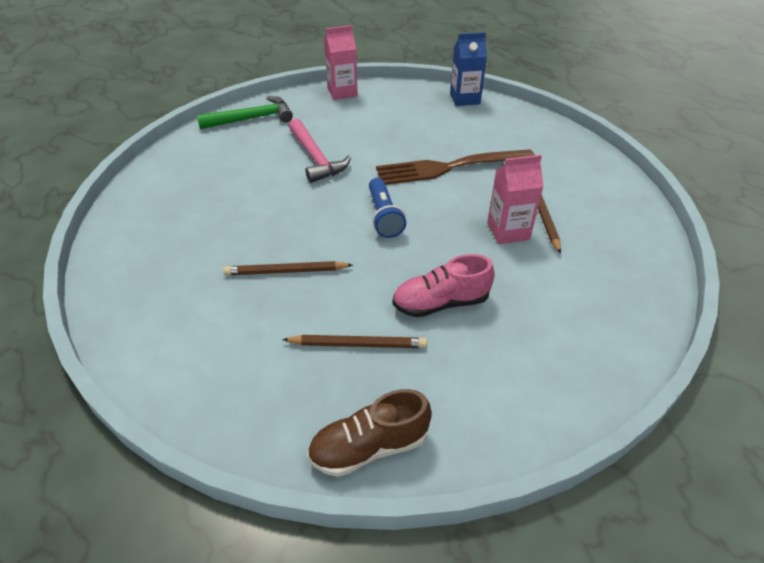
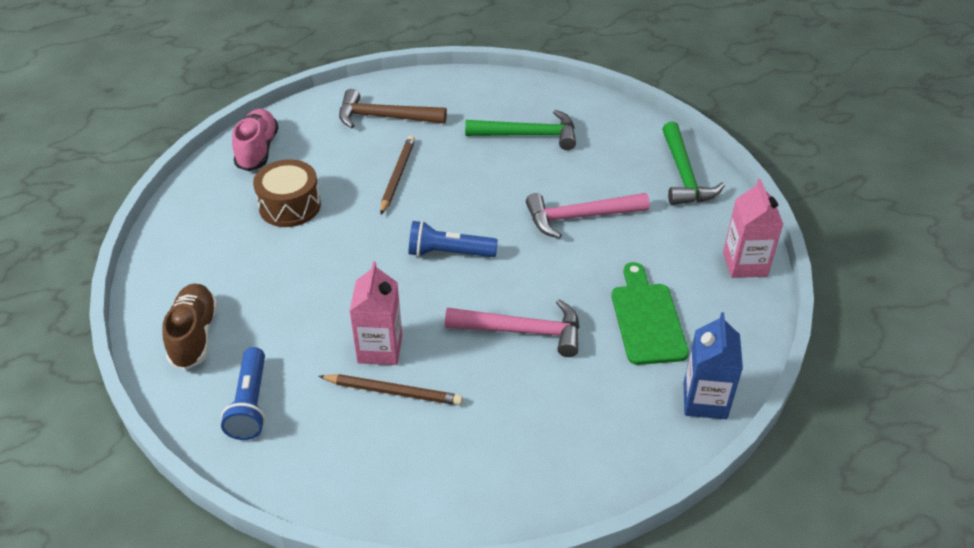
camera: 105 degrees right, 0 degrees up
(180, 306) = (385, 117): none -> brown hammer
(207, 198) = (528, 135): none -> green hammer
(357, 344) = (290, 206): brown pencil -> brown drum
(369, 447) = (197, 197): brown shoe -> brown shoe (194, 336)
(410, 121) = (646, 319): none -> green cutting board
(441, 303) = (306, 266): pink shoe -> pink shoe (257, 150)
(449, 167) = (522, 331): brown fork -> pink hammer
(611, 289) = (250, 404): none -> blue flashlight

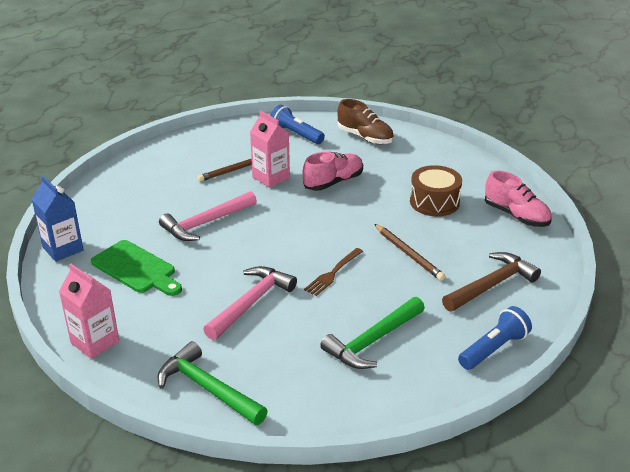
camera: 135 degrees right, 10 degrees down
(331, 294) = (333, 182): none -> pink shoe
(449, 253) = (304, 233): blue flashlight -> blue flashlight (494, 349)
(481, 199) = (333, 273): none -> brown fork

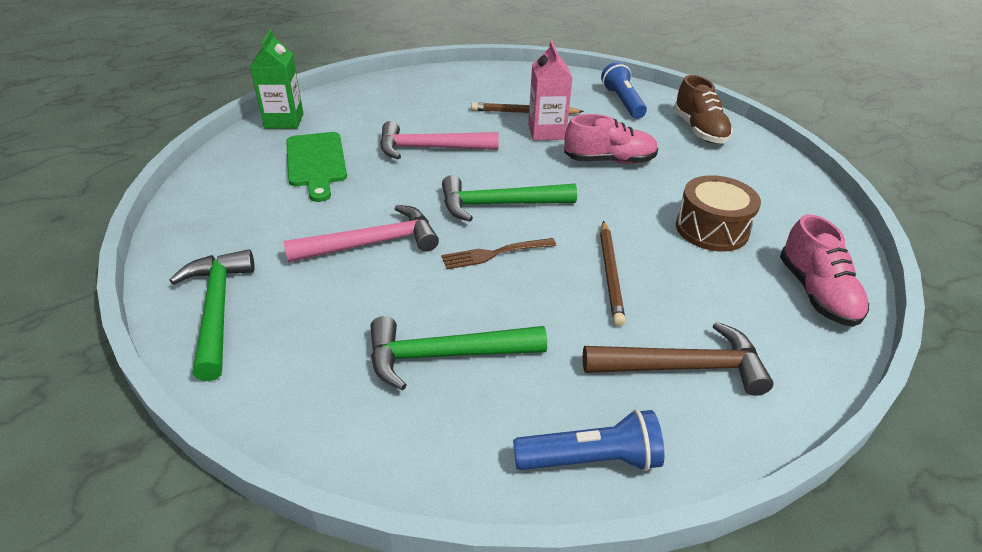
camera: 35 degrees right, 5 degrees up
(63, 249) = (284, 121): blue carton -> green carton
(95, 342) = (194, 211): pink carton -> none
(299, 242) = (499, 204): none -> green hammer

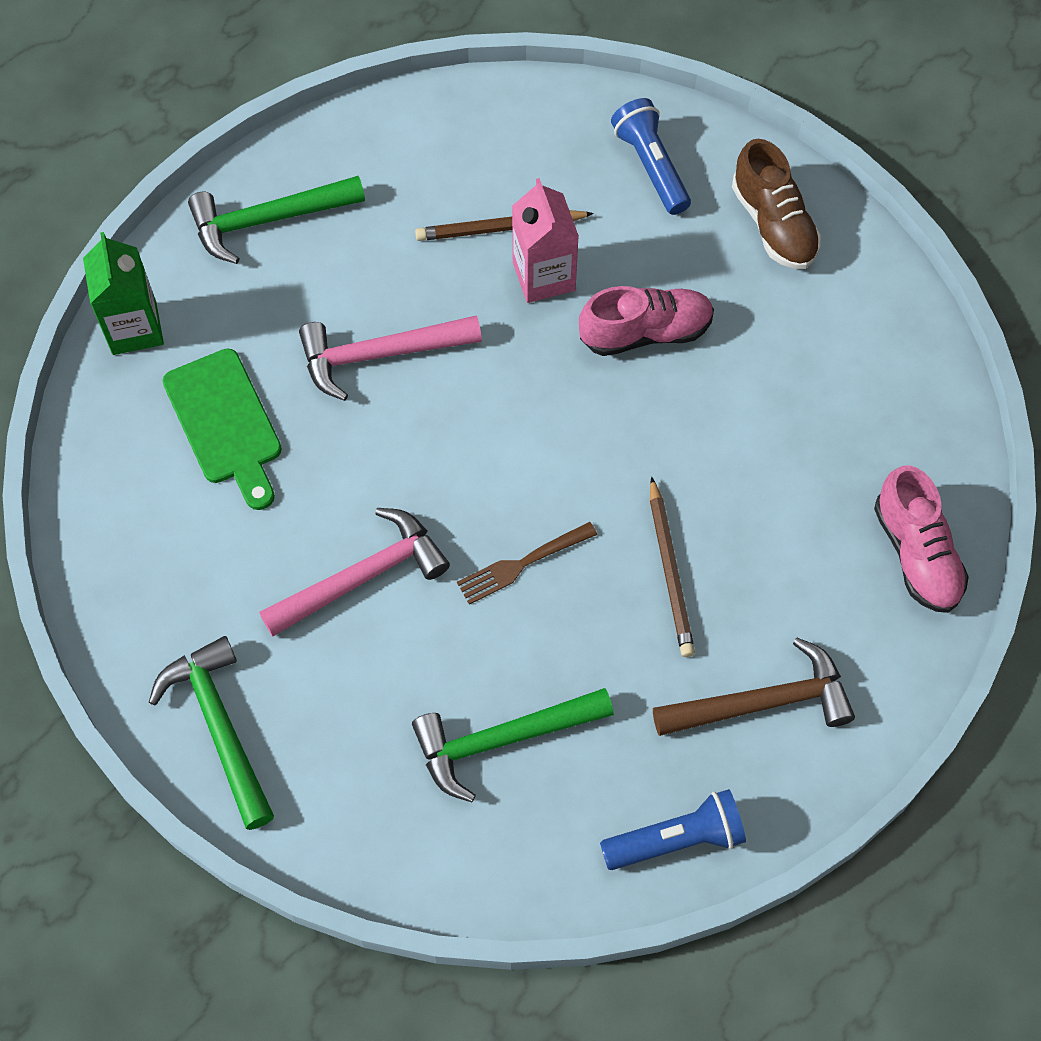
camera: 10 degrees left, 25 degrees up
(499, 204) = (508, 465): green hammer -> green hammer (268, 220)
(711, 229) = (792, 458): brown drum -> none

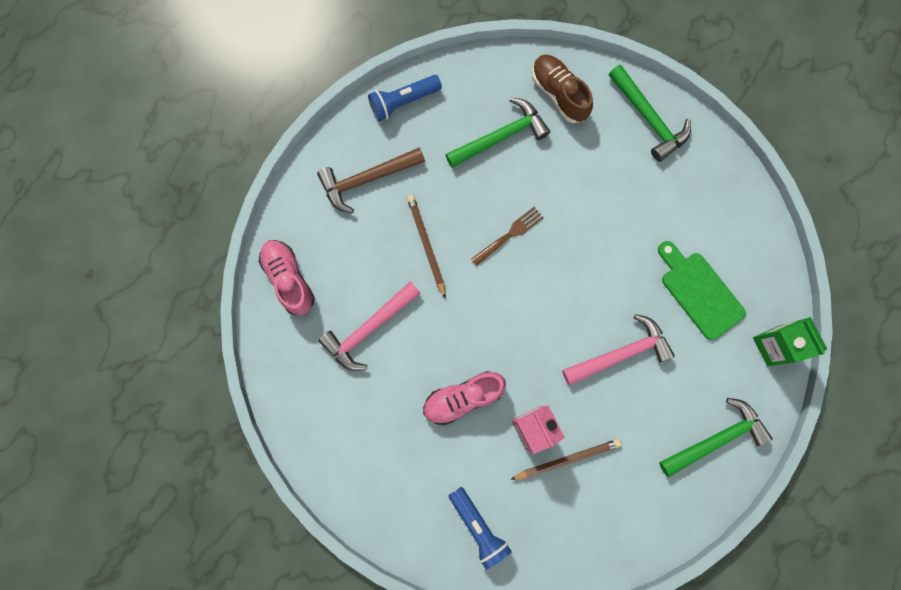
camera: 170 degrees right, 15 degrees up
(362, 577) = (595, 212): pink hammer -> pink hammer (369, 328)
(773, 224) = (392, 494): brown shoe -> brown shoe (559, 93)

